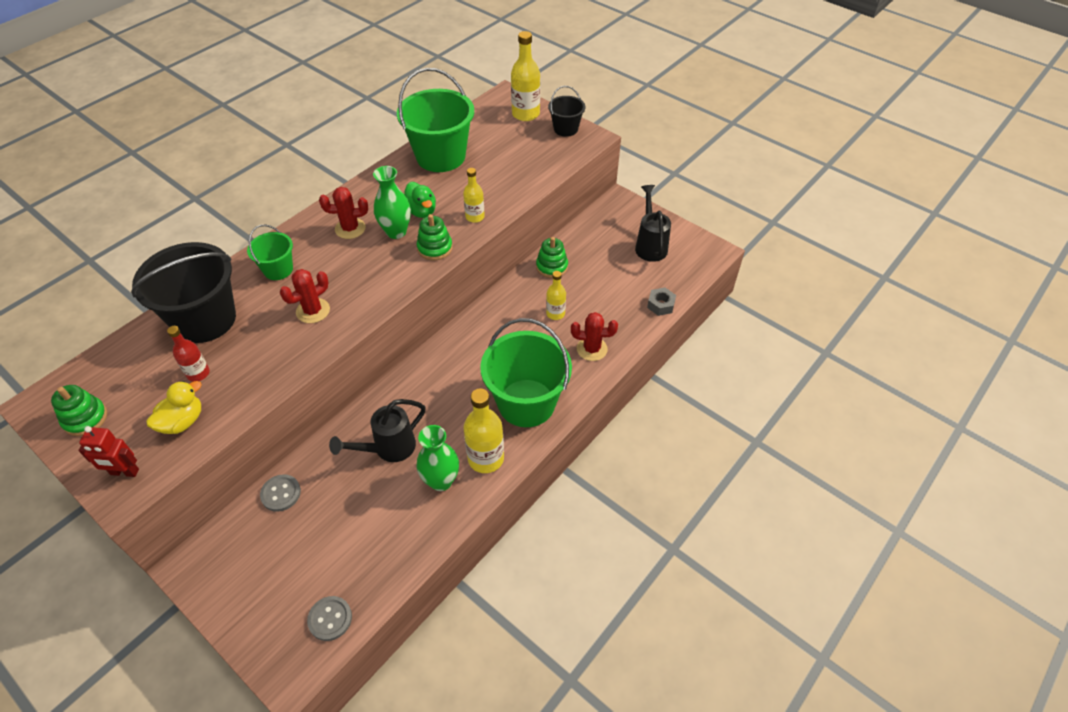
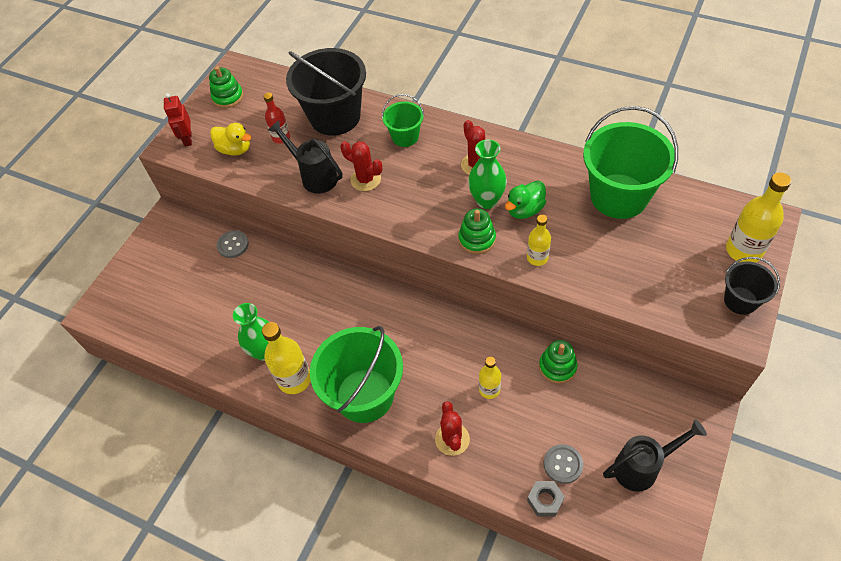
camera: 80 degrees right, 5 degrees up
(330, 619) = (136, 319): grey button -> grey button (563, 464)
(388, 449) = (288, 300): black watering can -> black watering can (314, 176)

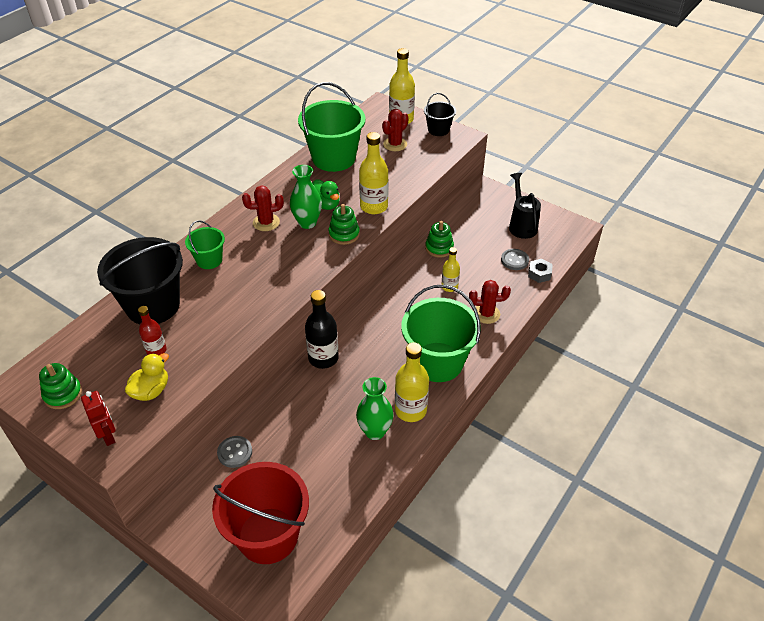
camera: 85 degrees left, 10 degrees down
(152, 292) = (268, 535): none -> red bucket
(187, 139) = (108, 435): red robot -> red robot turned 120 degrees counterclockwise
(314, 176) = (224, 328): black watering can -> none
(352, 285) = (323, 358): none -> black bottle
(365, 179) = (247, 292): red cactus -> red cactus (395, 144)
(537, 258) = (374, 207): yellow bottle -> yellow bottle, size x1.66

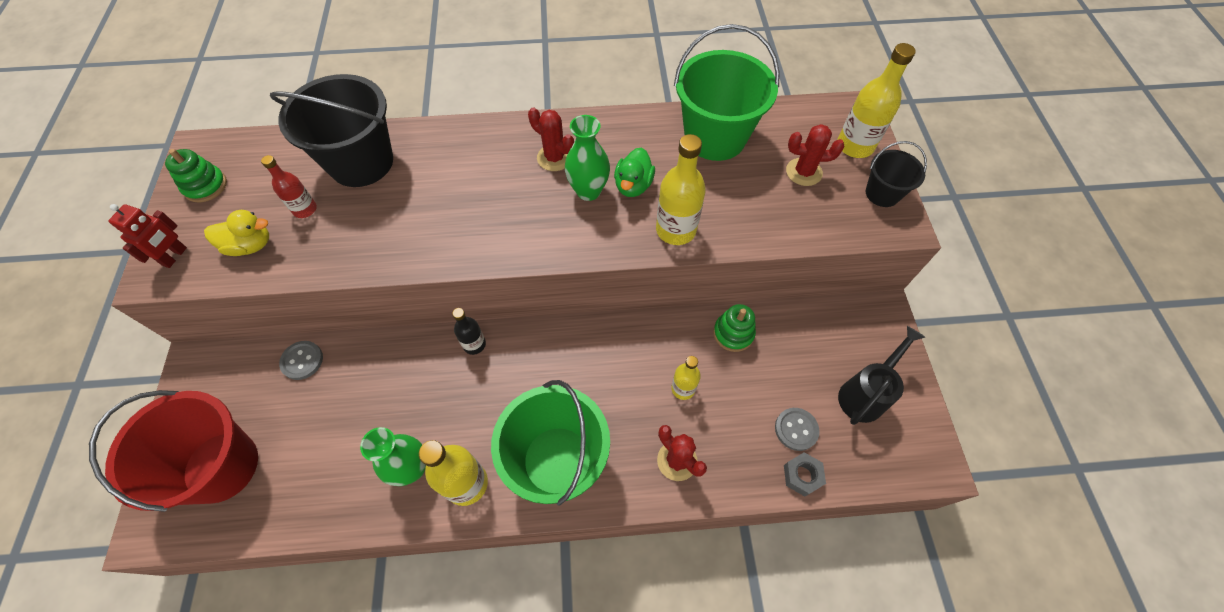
camera: 50 degrees right, 15 degrees up
(209, 260) = (458, 156): green bucket -> none
(323, 358) = (474, 344): black bottle -> black bottle, size x0.60
(344, 234) = (602, 236): green stacking toy -> none

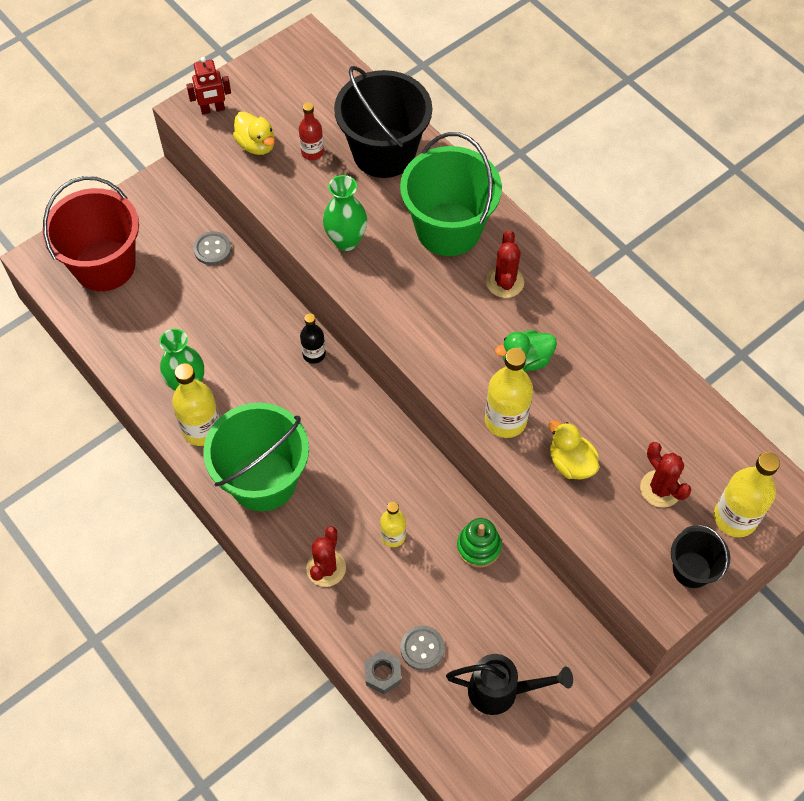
camera: 55 degrees right, 0 degrees up
(205, 186) = (280, 75): green stacking toy -> none
(588, 191) = (491, 330): green vase -> green vase (346, 241)
(715, 137) = (639, 392): green bucket -> green bucket (448, 229)
(744, 211) = (571, 463): none -> yellow duck

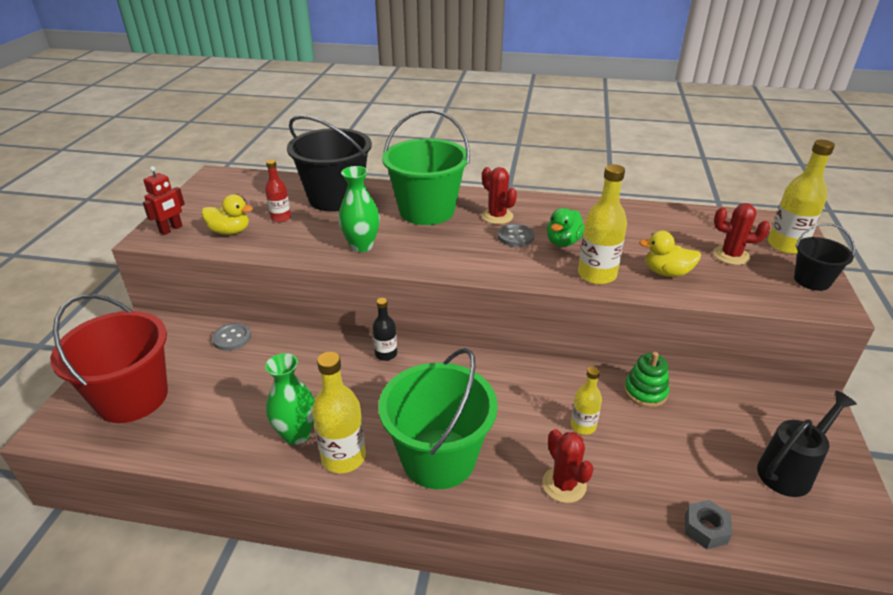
camera: 40 degrees left, 25 degrees down
(422, 648) = (704, 485): grey button -> grey button (515, 237)

